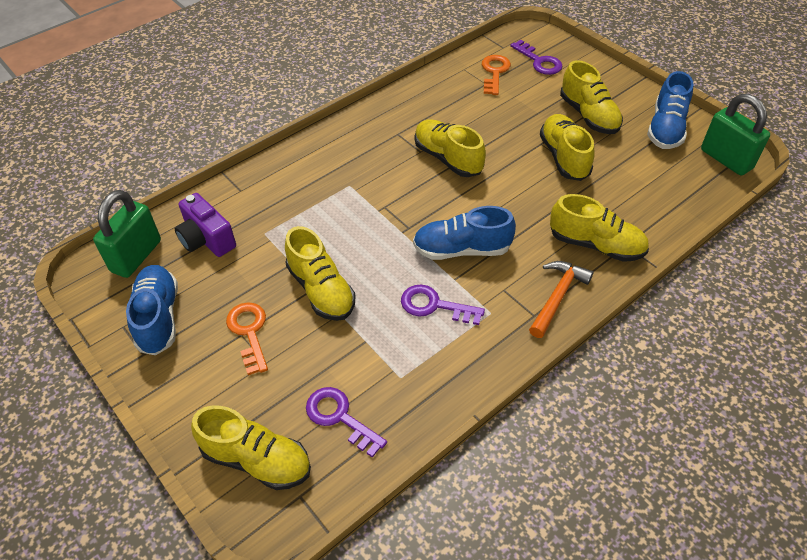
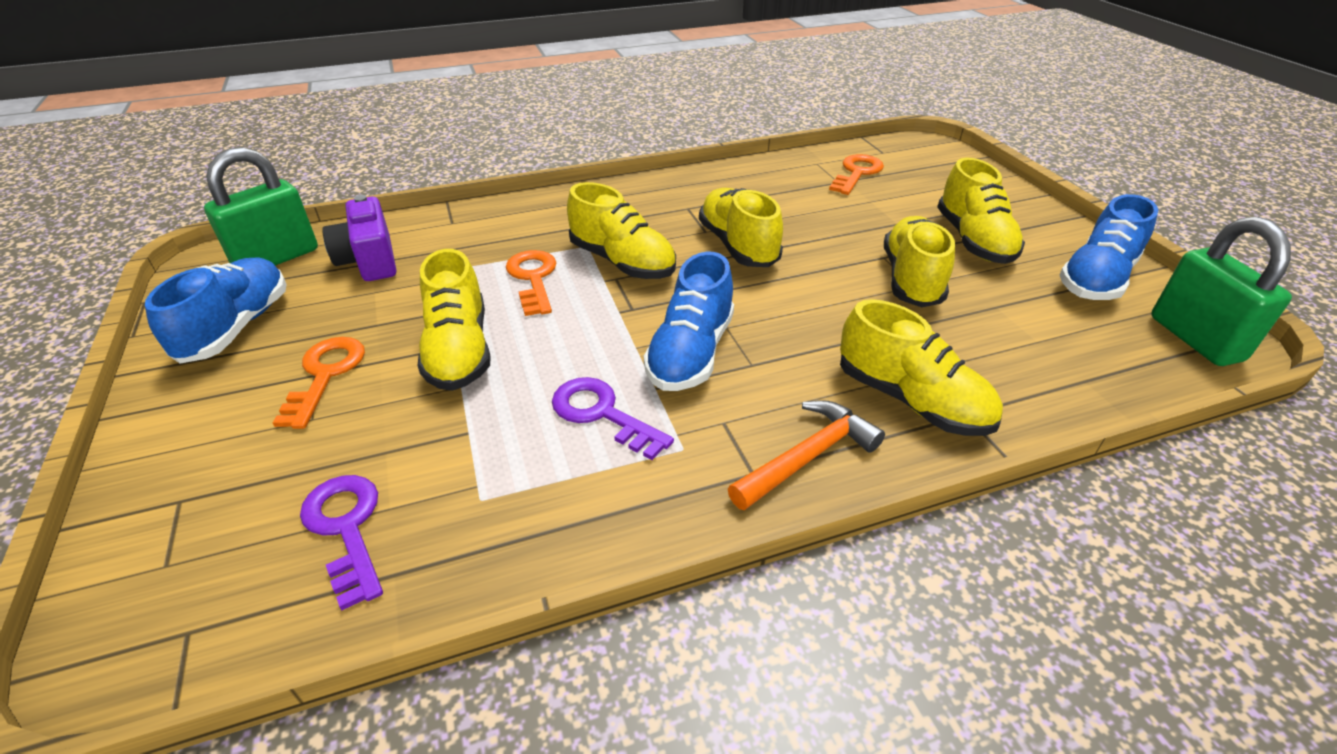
camera: 20 degrees right, 10 degrees down
(256, 460) = (180, 549): yellow shoe -> yellow shoe (622, 262)
(331, 222) = (533, 278): none -> orange key
(462, 249) = (691, 353): blue shoe -> blue shoe turned 90 degrees counterclockwise
(539, 61) = (926, 173): purple key -> none

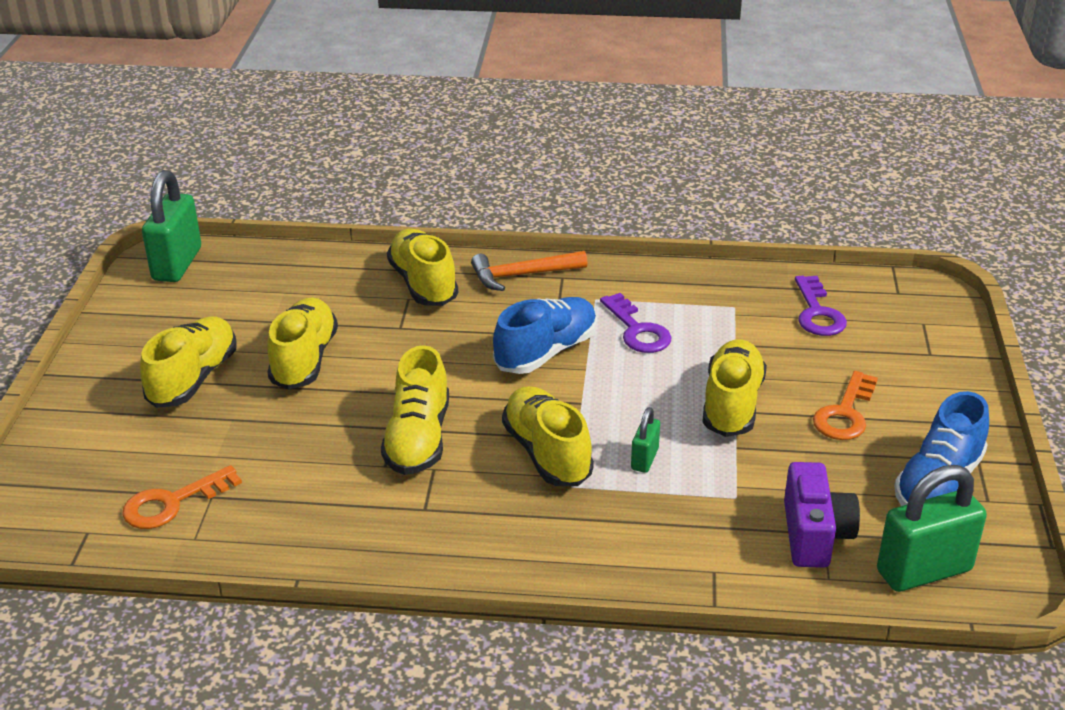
camera: 155 degrees left, 5 degrees down
(533, 278) = (644, 459): orange key -> green padlock
(911, 279) = (304, 360): yellow shoe -> yellow shoe turned 150 degrees clockwise
(1096, 279) = (158, 318): blue shoe -> none

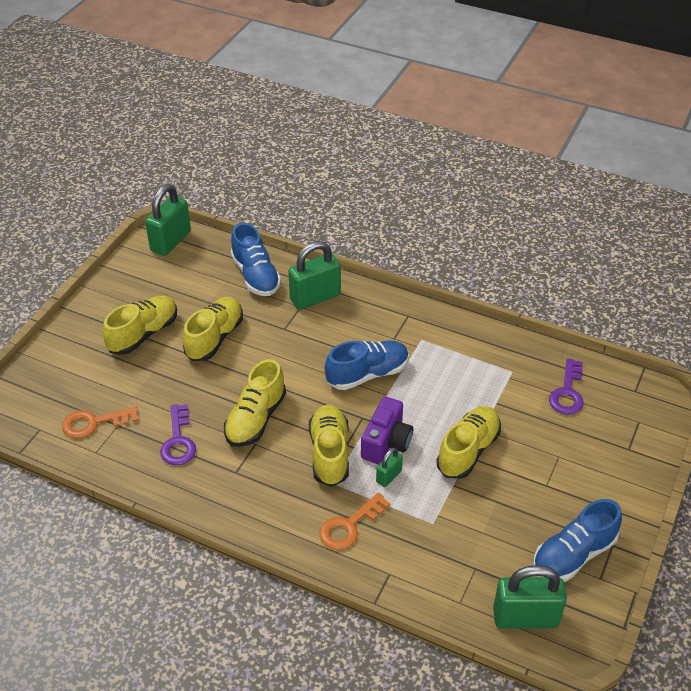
camera: 20 degrees right, 10 degrees up
(324, 277) = (255, 275): none -> blue shoe
(423, 284) = (315, 297): yellow shoe -> green padlock
(522, 275) = (382, 307): orange hammer -> none
(637, 330) = (436, 373): purple key -> purple key (178, 441)
(814, 535) = (468, 567): purple camera -> purple camera (386, 442)
(845, 413) = (541, 480): orange key -> orange key (349, 526)

